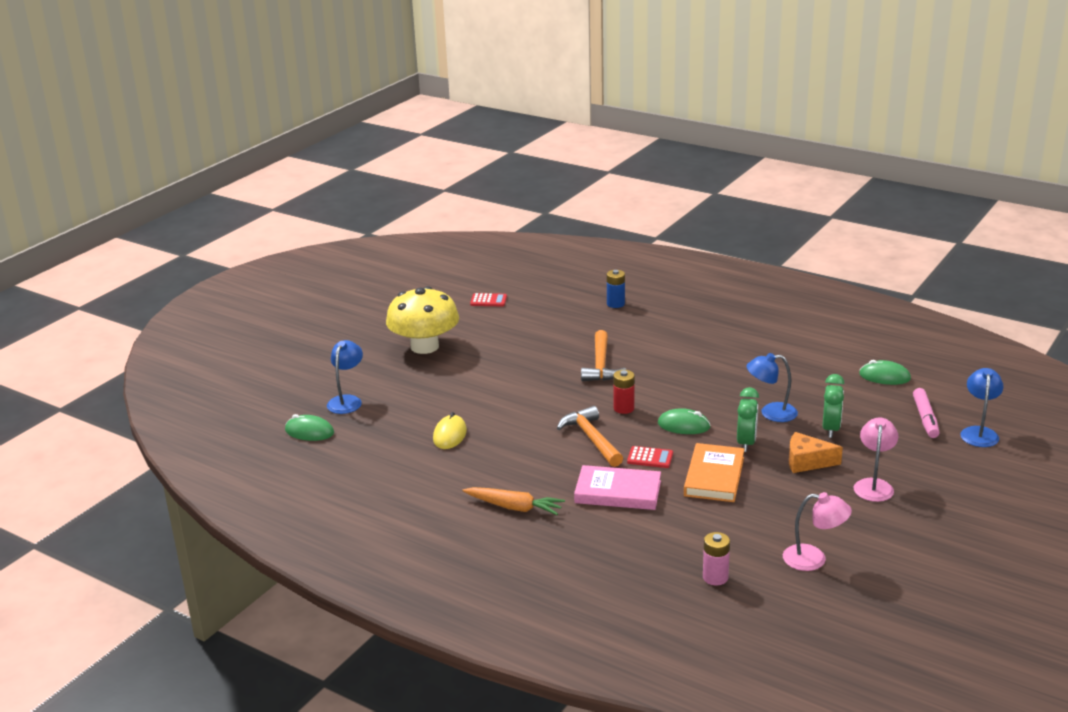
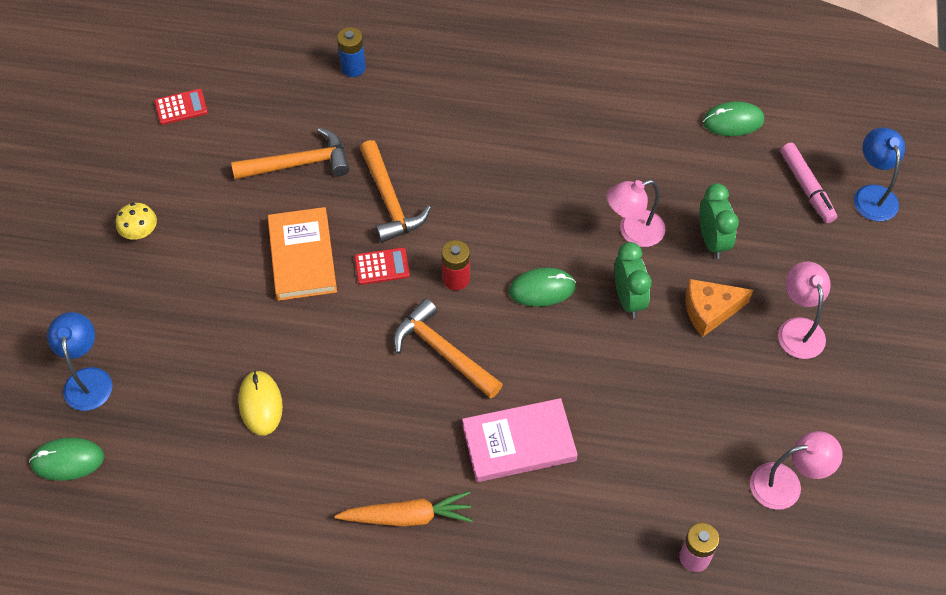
camera: 25 degrees left, 30 degrees up
(424, 346) = (140, 232): yellow mushroom -> yellow mushroom, size x0.40
(549, 338) = (299, 164): none -> orange hammer
(650, 458) = (528, 365): red calculator -> red calculator (382, 266)
(714, 476) = (618, 374): orange book -> orange book (302, 257)
(771, 413) = (633, 232): blue lamp -> pink lamp

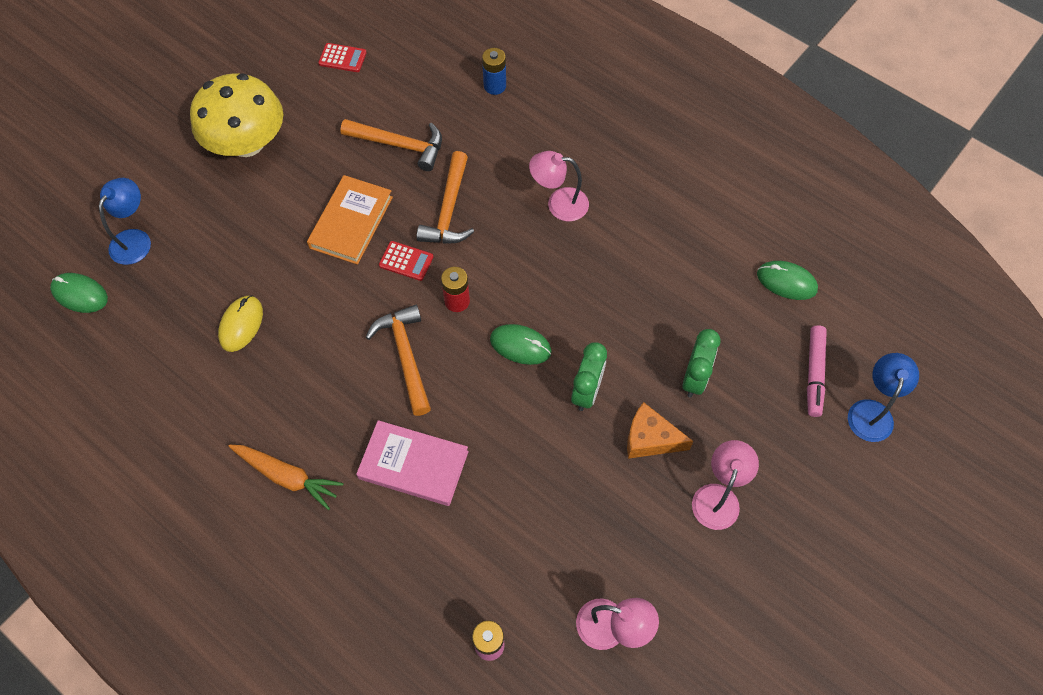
camera: 30 degrees right, 5 degrees up
(140, 232) = (247, 143): yellow mushroom -> yellow mushroom, size x2.50
(633, 232) = (630, 335): pink lamp -> pink lamp (559, 203)

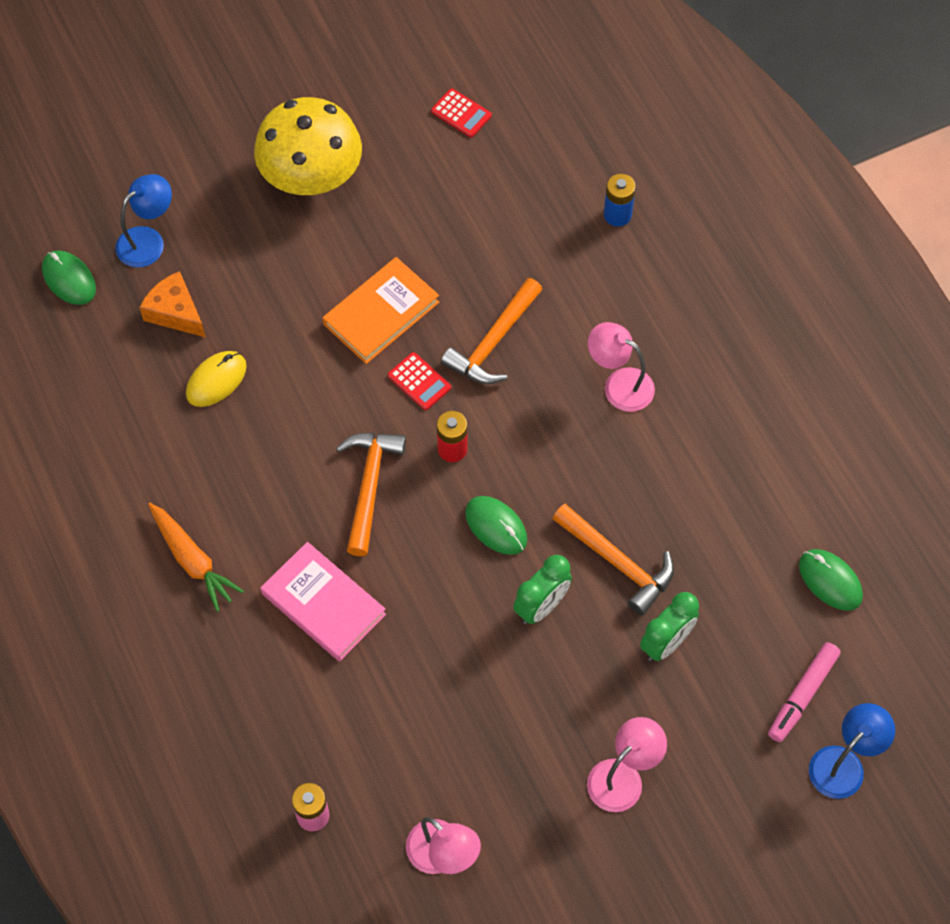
camera: 25 degrees right, 0 degrees up
(399, 145) = (475, 244): orange hammer -> orange hammer (617, 563)
(650, 439) = (583, 685): orange cheese -> orange cheese (175, 312)

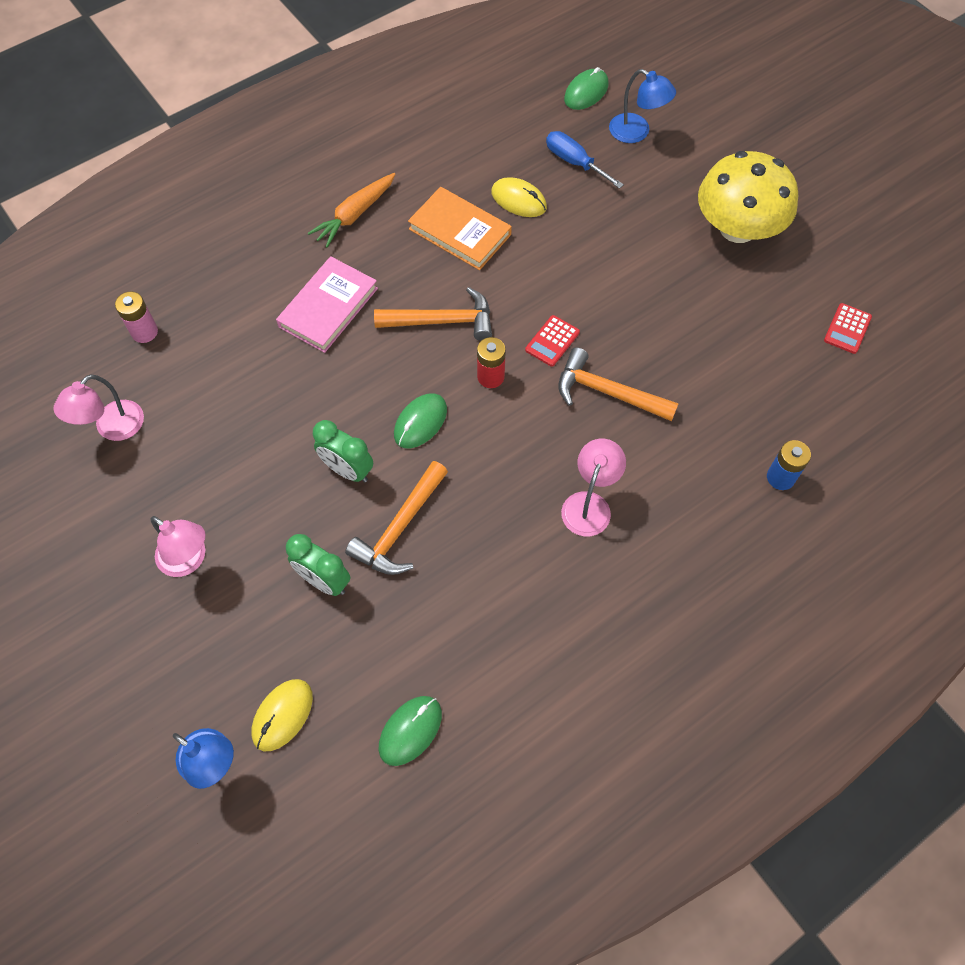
camera: 80 degrees right, 0 degrees up
(175, 312) = (574, 162): orange cheese -> blue screwdriver
(381, 313) = (613, 302): orange book -> orange book (460, 232)
(802, 695) = (282, 715): pink marker -> yellow mouse

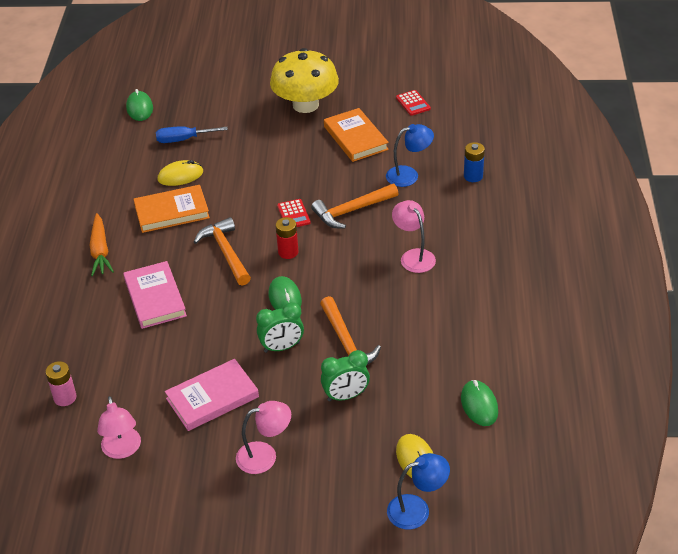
camera: 50 degrees left, 20 degrees down
(232, 456) = (212, 398): none -> pink book
(442, 321) = (226, 252): orange hammer -> orange hammer turned 60 degrees counterclockwise
(636, 132) = (194, 105): blue lamp -> blue lamp (409, 175)
(730, 313) = (355, 138): none -> orange book

